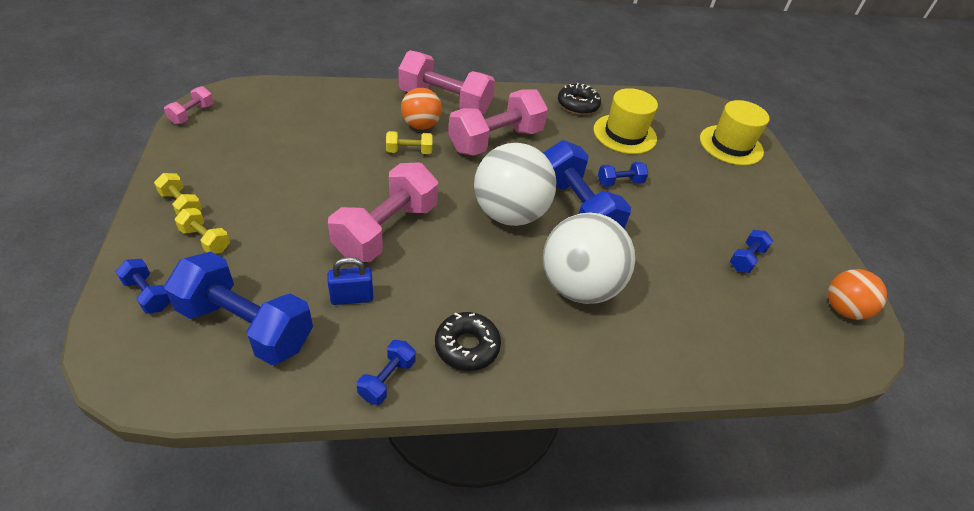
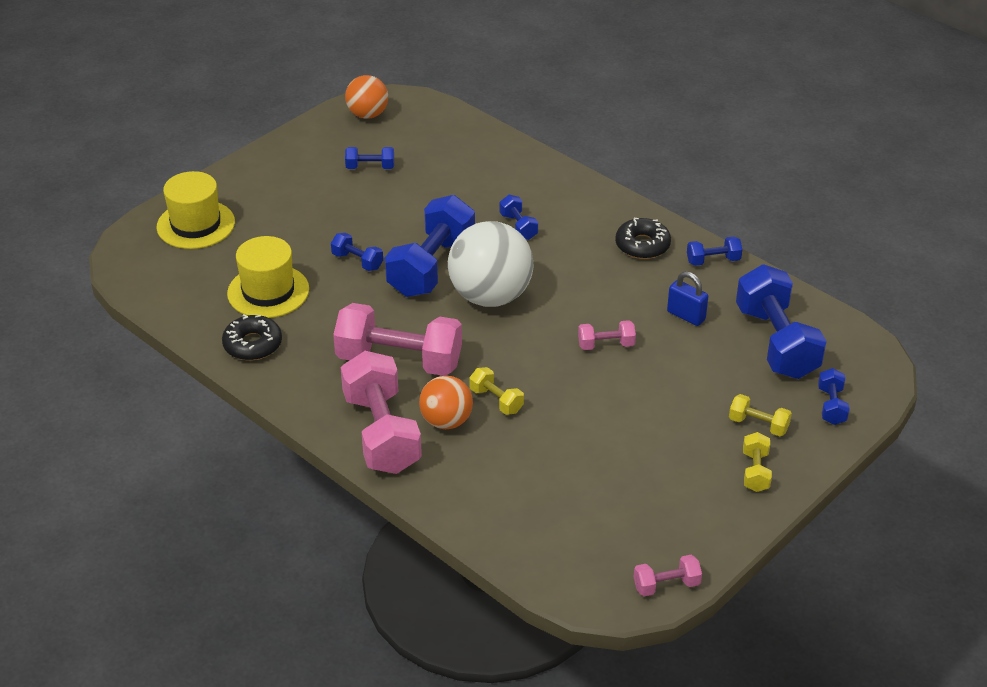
camera: 125 degrees left, 5 degrees down
(205, 240) = (758, 425): yellow dumbbell -> yellow dumbbell turned 60 degrees counterclockwise
(386, 230) = (606, 345): pink dumbbell -> pink dumbbell, size x0.46
(578, 287) = (518, 227): white ball -> blue dumbbell

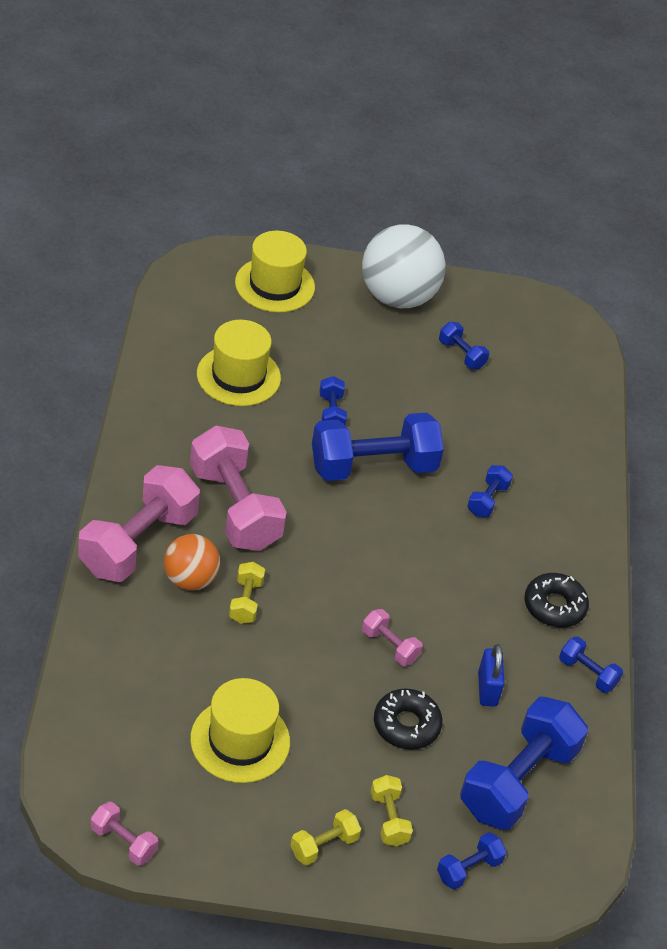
camera: 45 degrees right, 5 degrees up
(252, 344) = (167, 402): black donut -> black donut (406, 725)
(367, 114) = (530, 314): orange ball -> none
(490, 296) = (374, 528): white ball -> white ball (397, 297)
(624, 470) = (240, 740): none -> yellow hat

